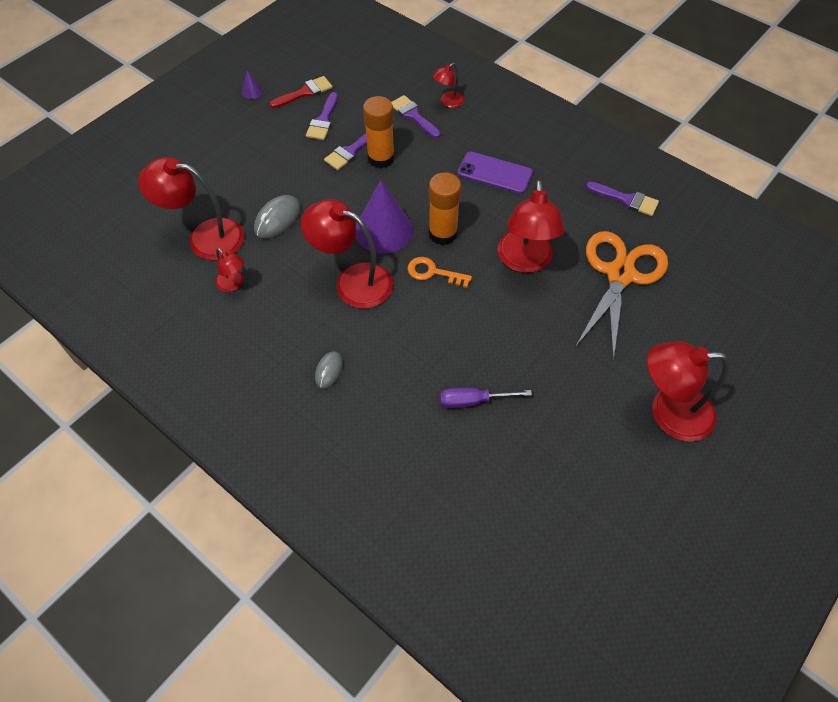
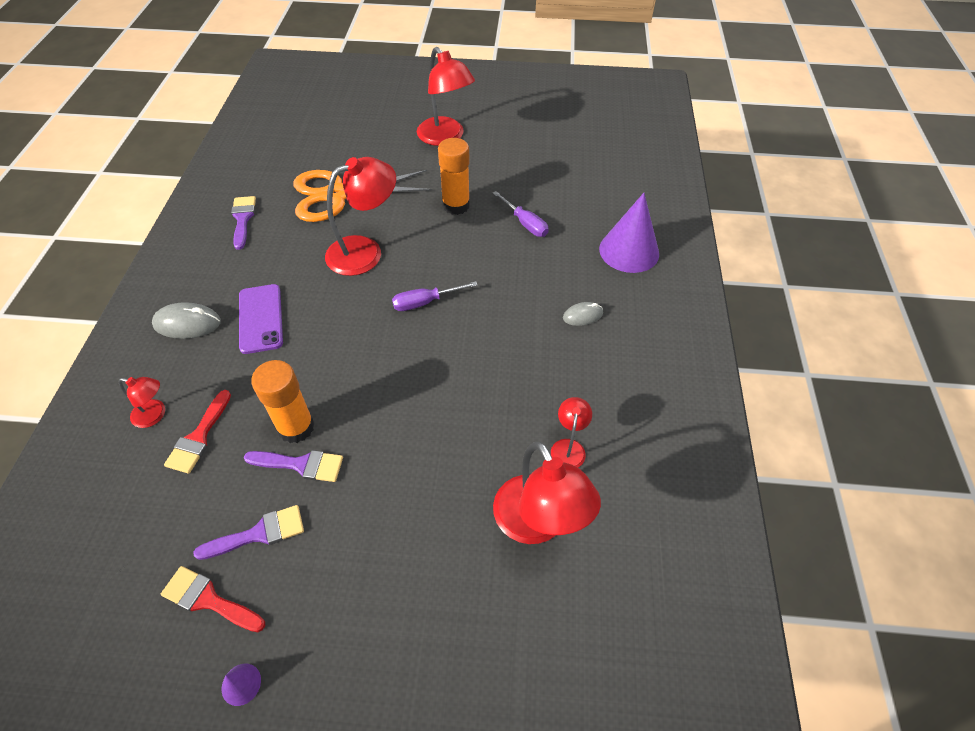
camera: 125 degrees left, 5 degrees down
(277, 219) = (457, 468): grey mouse -> grey mouse (187, 323)
(353, 281) = (482, 353): red lamp -> none
(383, 230) = (402, 365): purple cone -> purple cone (629, 251)
(413, 115) = (199, 437): purple brush -> red brush
(433, 272) = (425, 302): orange key -> purple screwdriver
(443, 233) = (373, 318): orange glue stick -> orange glue stick (456, 205)

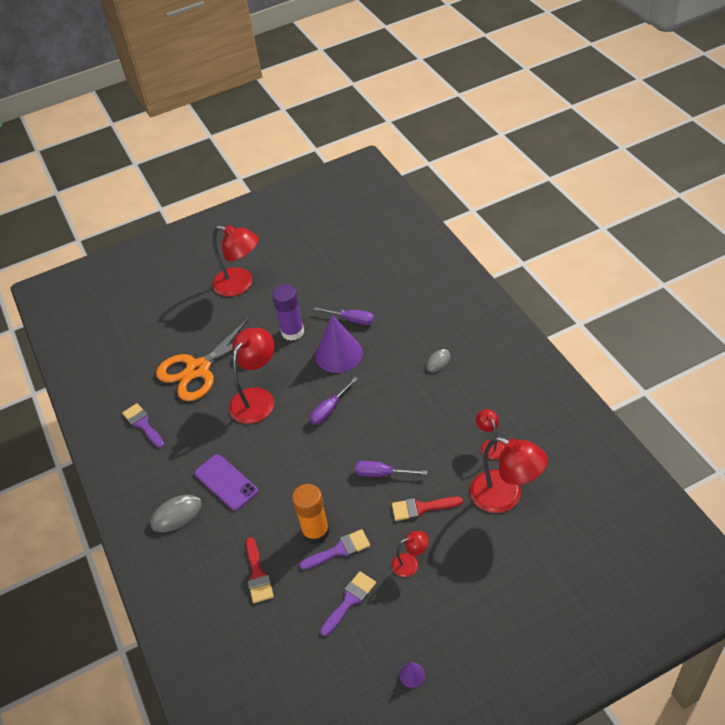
camera: 25 degrees left, 5 degrees down
(155, 415) = (214, 581): red lamp -> red lamp (410, 563)
(208, 600) = (353, 650): red brush -> red brush (421, 508)
(419, 405) = (382, 474): none -> purple screwdriver
(456, 205) = (292, 332): orange glue stick -> purple glue stick
(629, 251) = (435, 303): purple cone -> purple cone (339, 354)

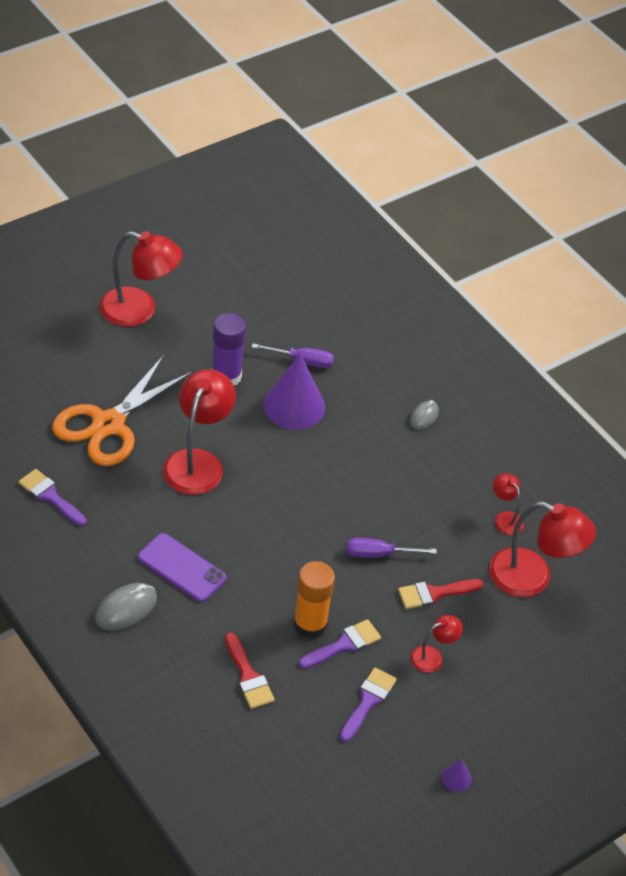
camera: 20 degrees left, 0 degrees up
(330, 409) = (297, 476): purple screwdriver -> none

